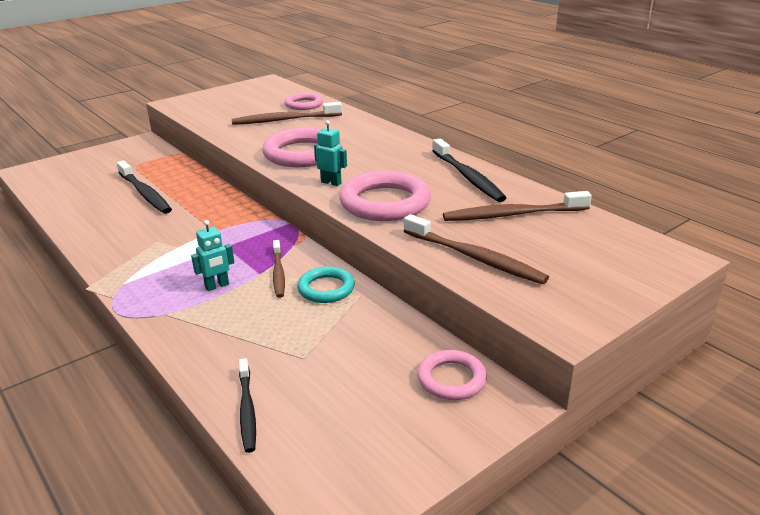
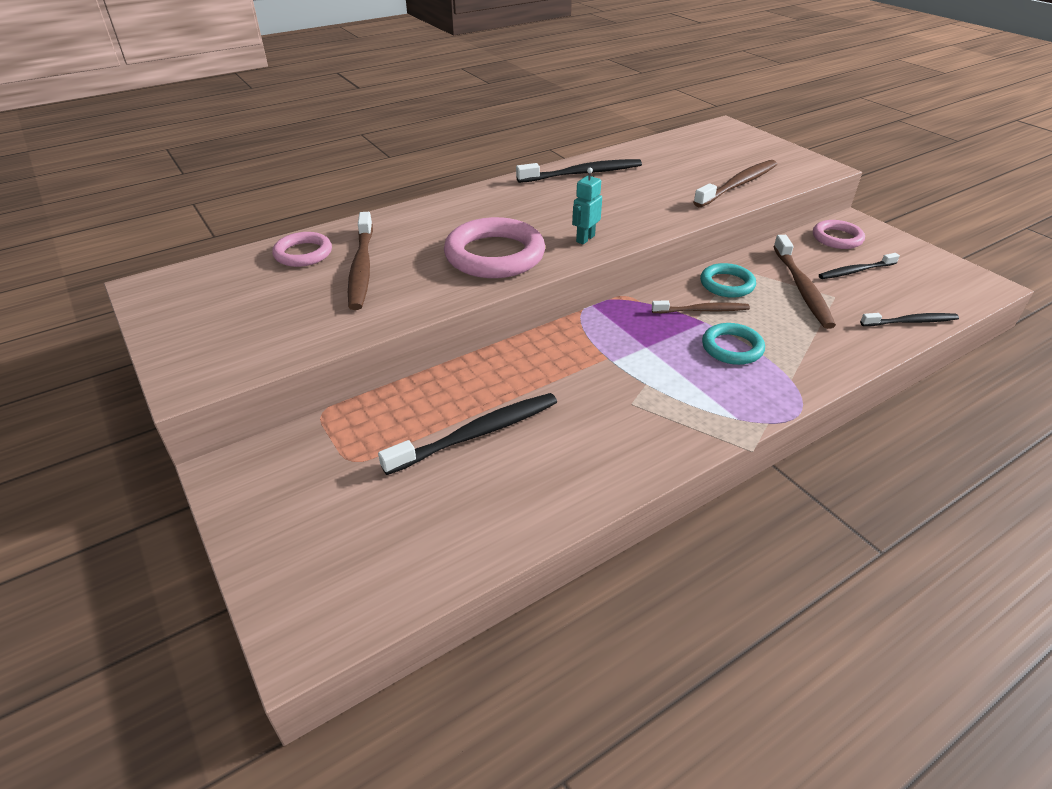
camera: 85 degrees left, 10 degrees up
(217, 286) = (732, 348): turquoise robot -> turquoise ring
(364, 383) = (855, 271): none -> black toothbrush
(385, 202) = (636, 213): pink ring -> none
(512, 215) = (662, 164): brown toothbrush -> brown toothbrush (802, 288)

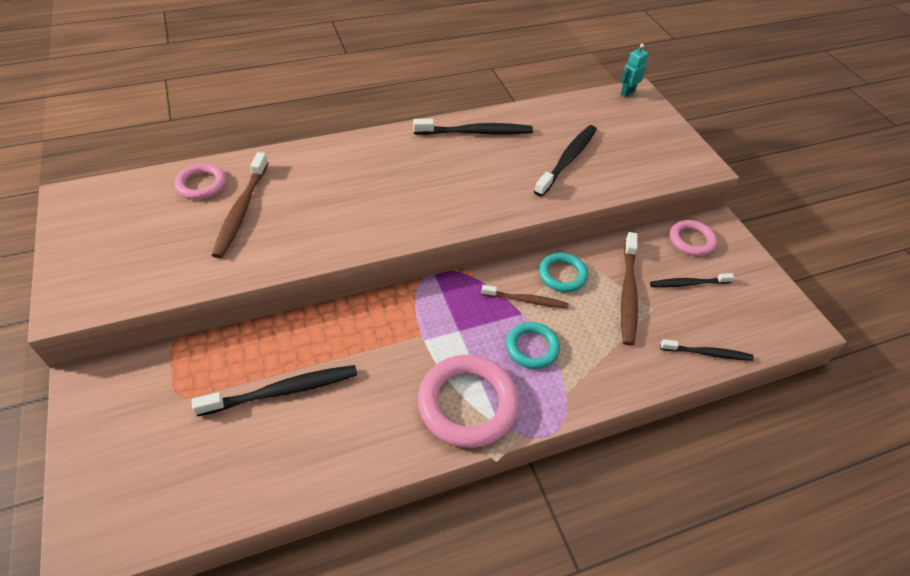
camera: 10 degrees right, 10 degrees up
(494, 255) = (356, 218): pink ring -> pink ring (467, 403)
(585, 239) = (441, 213): turquoise robot -> turquoise robot (627, 93)
(689, 181) = (567, 160): none -> black toothbrush
(738, 185) = (611, 173): brown toothbrush -> none

